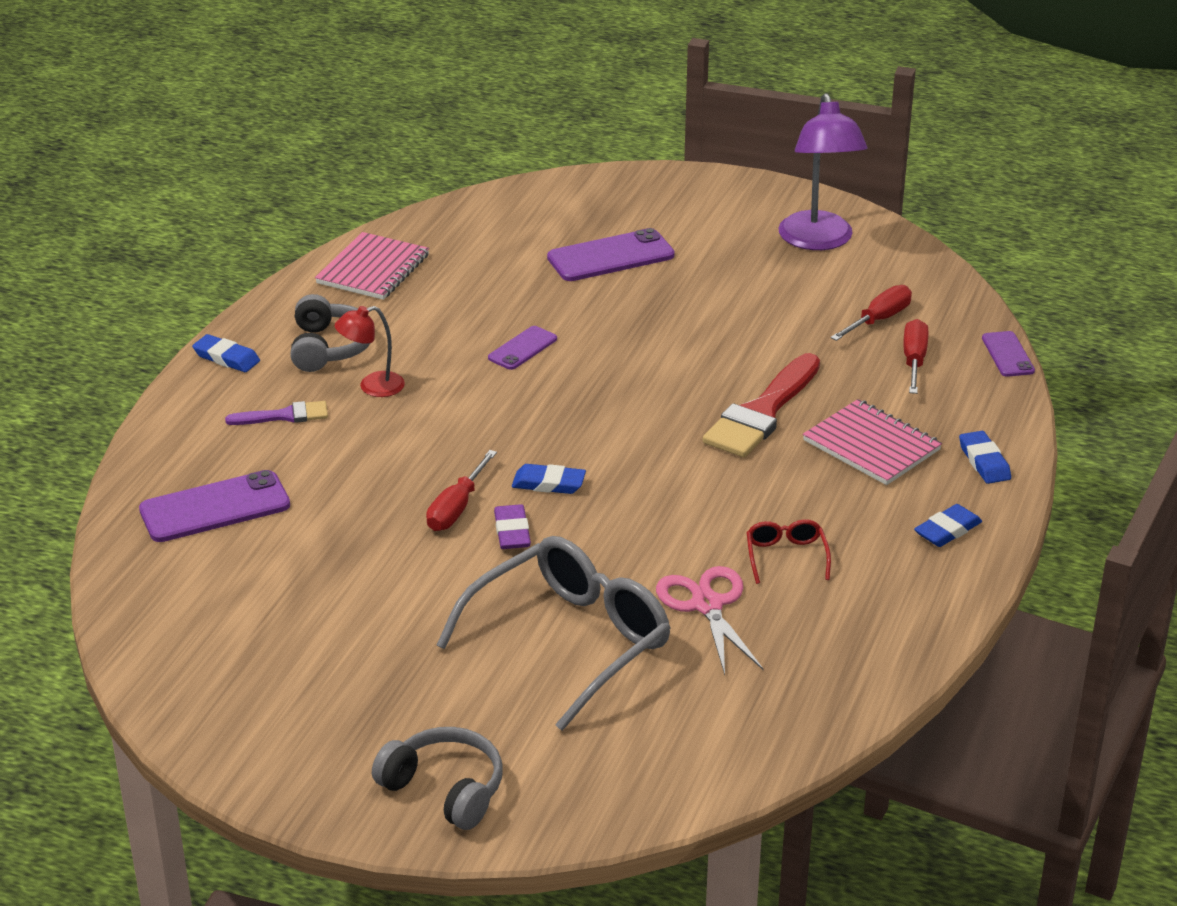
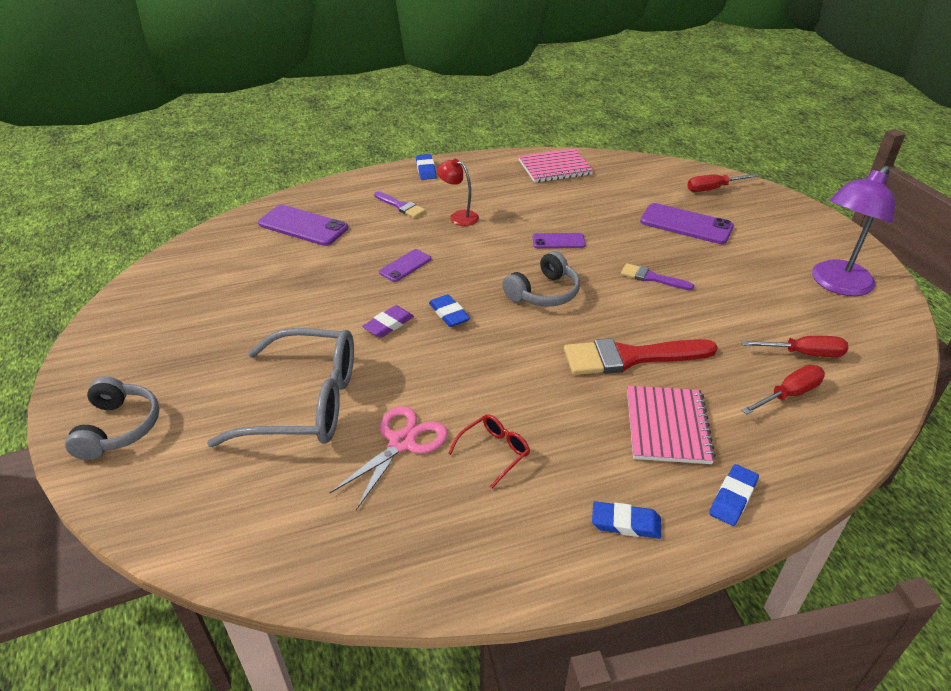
camera: 50 degrees right, 5 degrees up
(329, 347) = (473, 189): grey headphones -> grey headphones (544, 293)
(456, 508) = (387, 295): red screwdriver -> red screwdriver (712, 189)
(666, 330) = (651, 278): none -> purple brush
(1007, 354) = (873, 438): purple phone -> purple phone (405, 266)

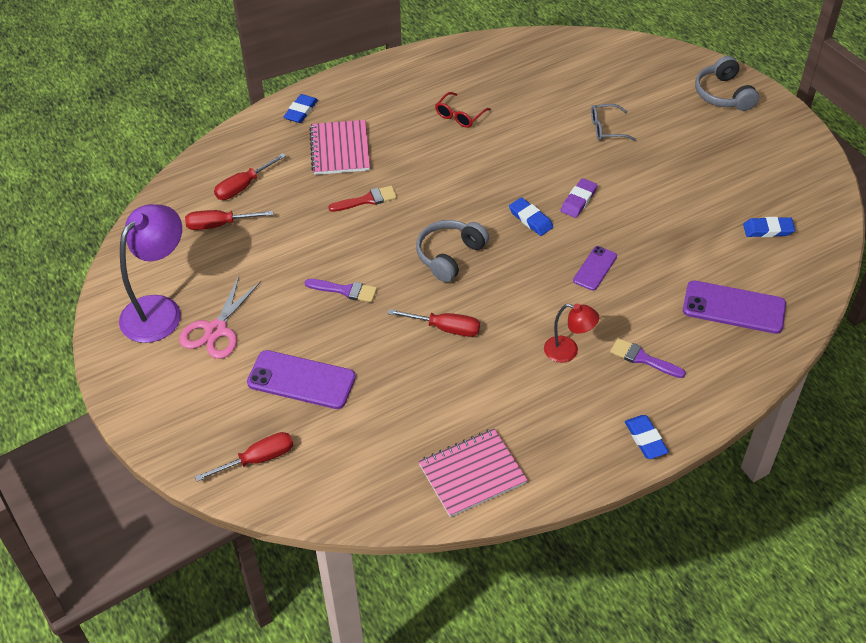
camera: 170 degrees right, 10 degrees up
(306, 402) = (606, 128): grey glasses -> grey glasses, size x0.43
(402, 443) = (524, 112): pink scissors -> pink scissors (216, 330)
(558, 241) = (446, 328): purple phone -> red screwdriver
(625, 523) = (369, 89): blue eraser -> blue eraser (768, 230)
(630, 357) = (367, 200): red brush -> red brush, size x0.53

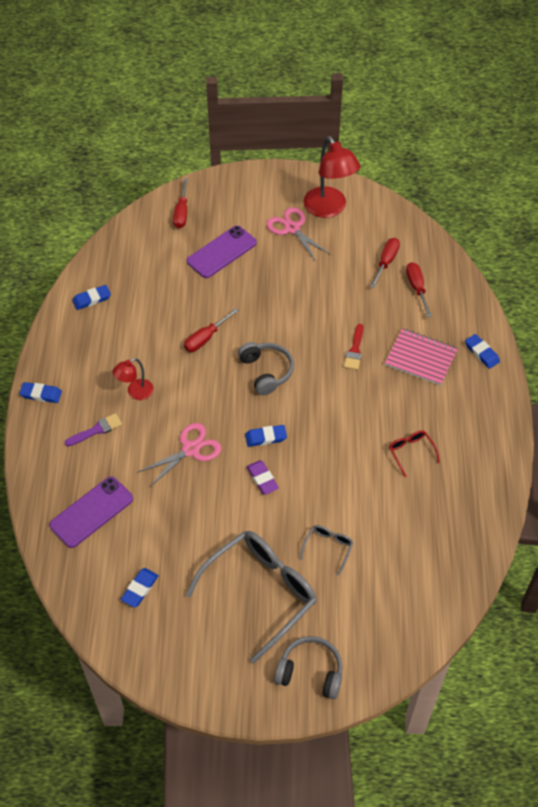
camera: 120 degrees right, 5 degrees up
(159, 310) = (329, 209): purple lamp -> red lamp
(345, 290) = (277, 302): purple brush -> none
(472, 474) = (91, 299): pink notebook -> blue eraser
(595, 268) = (190, 449): purple phone -> pink scissors
(688, 151) = (261, 592): none -> grey glasses

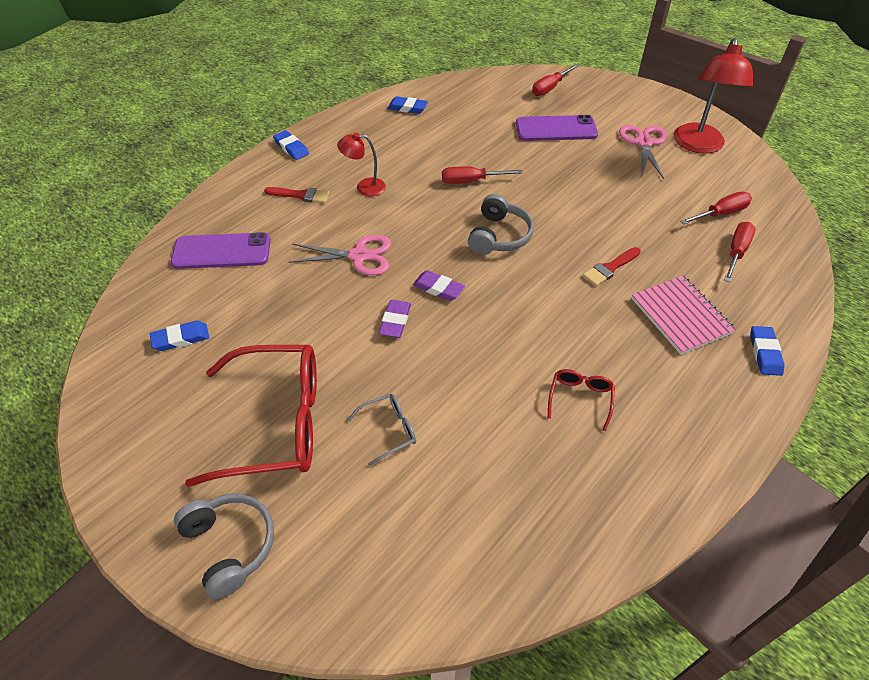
camera: 40 degrees right, 5 degrees down
(96, 430) = (301, 195): purple brush -> red brush
(261, 592) = (277, 423): grey glasses -> red glasses
(265, 437) = (438, 288): blue eraser -> purple eraser

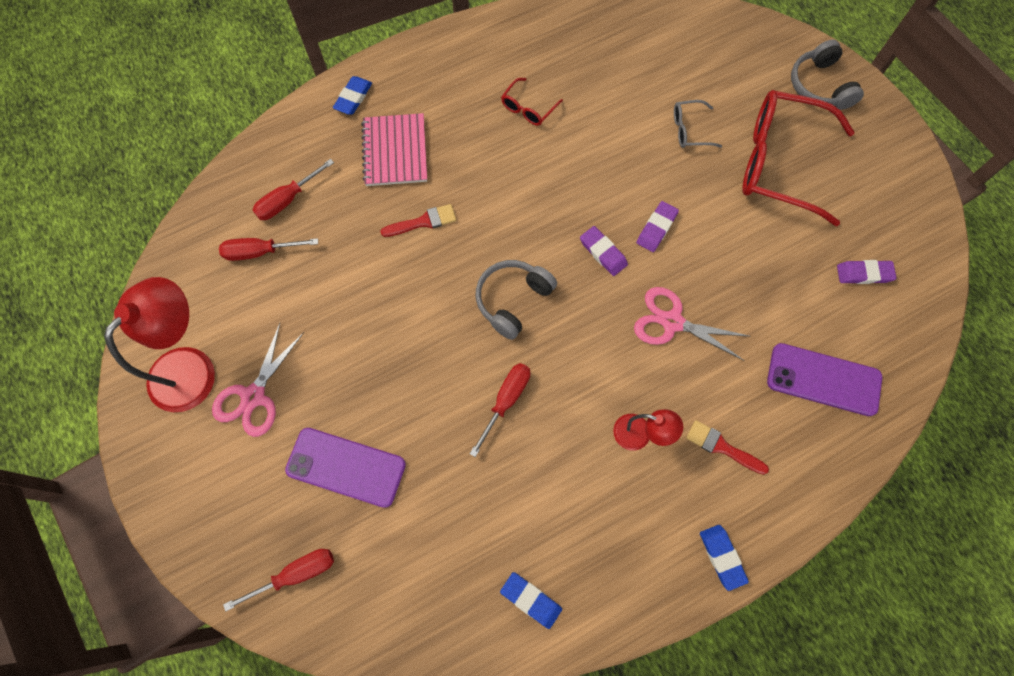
camera: 160 degrees left, 20 degrees up
(181, 338) = (864, 273): blue eraser -> purple eraser
(470, 181) = (506, 400): red screwdriver -> red screwdriver turned 75 degrees counterclockwise

